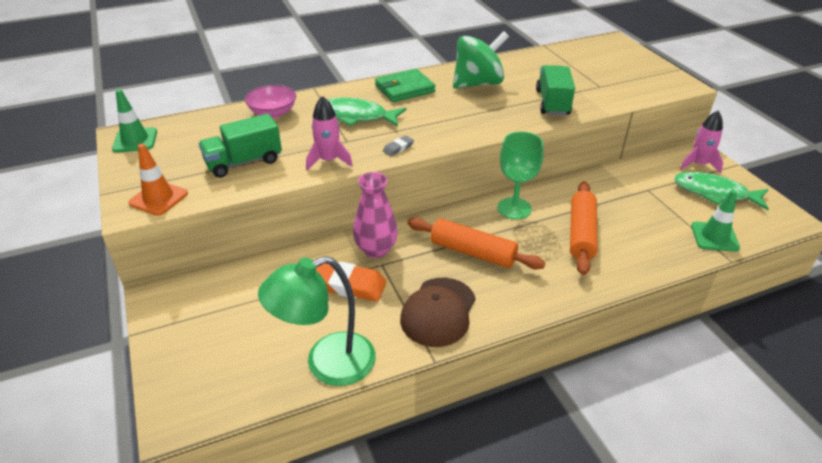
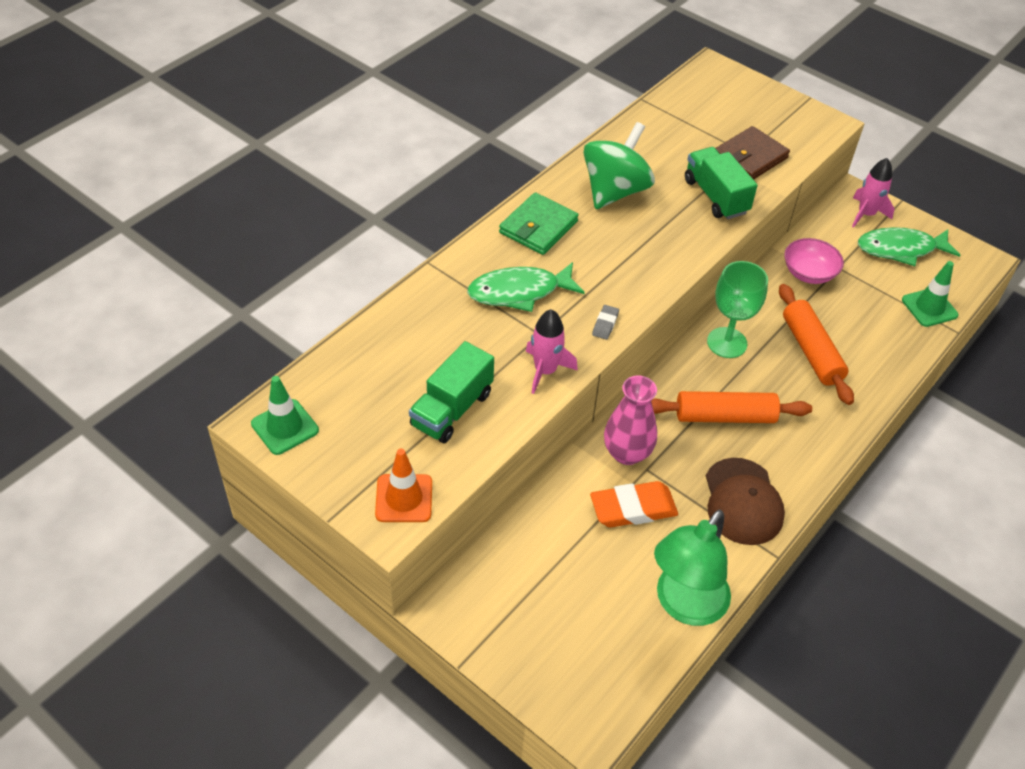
camera: 30 degrees left, 10 degrees up
(273, 113) = (415, 321): pink bowl -> pink bowl (809, 273)
(600, 89) = (750, 157): none -> brown wallet

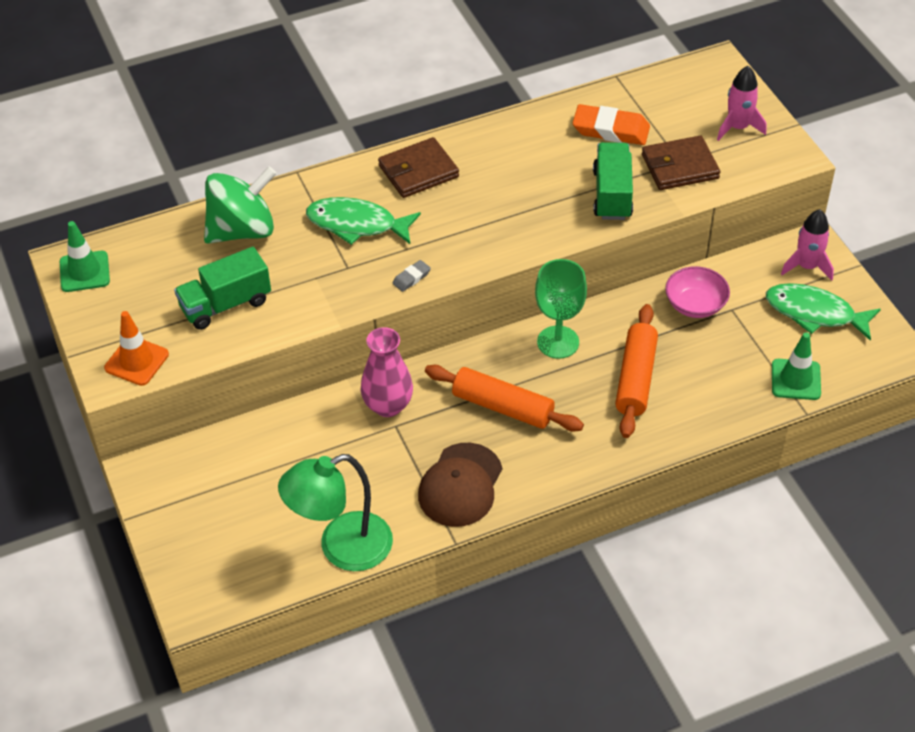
camera: 30 degrees right, 0 degrees up
(538, 227) = (418, 171): green wallet -> brown wallet
(545, 371) = (327, 300): pink rocket -> pink rocket (738, 127)
(614, 191) = (516, 159): green spinning top -> green spinning top (242, 230)
(633, 508) = (358, 453): orange eraser -> orange eraser (610, 130)

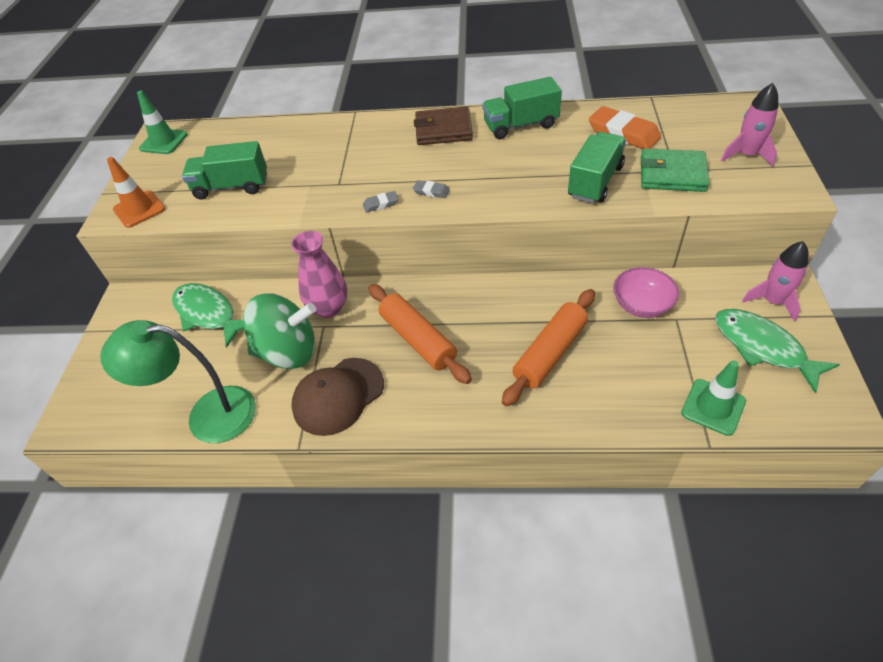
camera: 30 degrees right, 0 degrees up
(242, 230) = (286, 140): green spinning top -> green spinning top (288, 352)
(356, 224) = (369, 155): green fish -> green fish (208, 314)
(455, 249) = (431, 192): none -> grey eraser
(500, 145) = (521, 125): none -> green truck
(558, 342) = (498, 300): green goblet -> none
(680, 167) = (672, 174): brown wallet -> green wallet

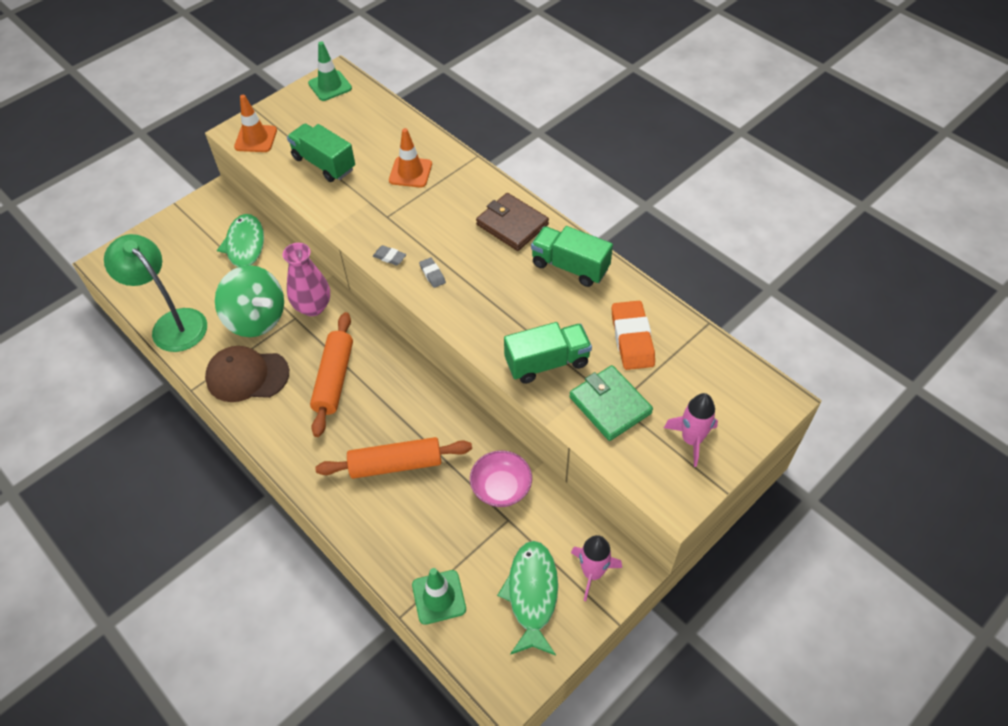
camera: 40 degrees right, 5 degrees up
(317, 149) = (410, 172): none -> orange traffic cone

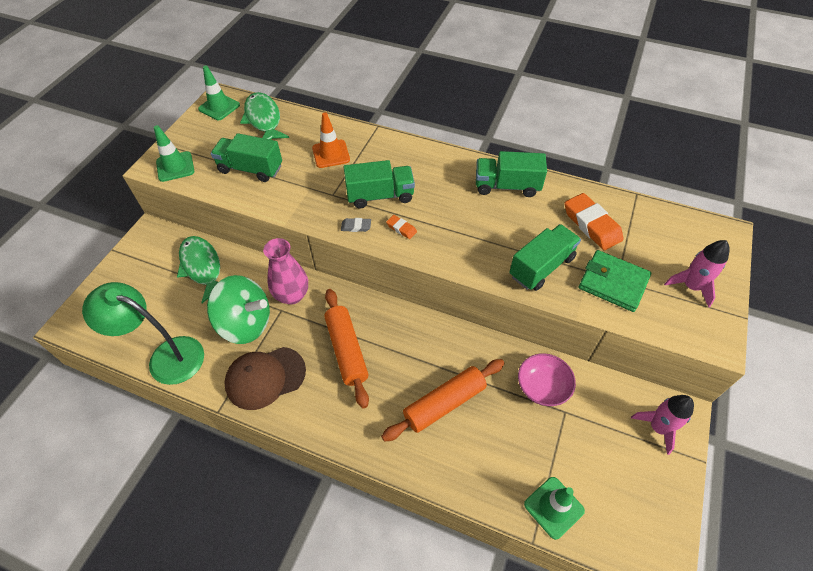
camera: 25 degrees left, 0 degrees up
(256, 139) = (175, 167): orange traffic cone -> green traffic cone
(432, 233) = (380, 196): none -> green truck
(432, 274) = (401, 228): grey eraser -> orange eraser
(512, 224) = (440, 169): brown wallet -> none
(532, 594) = (625, 468): green fish -> green fish (263, 119)

